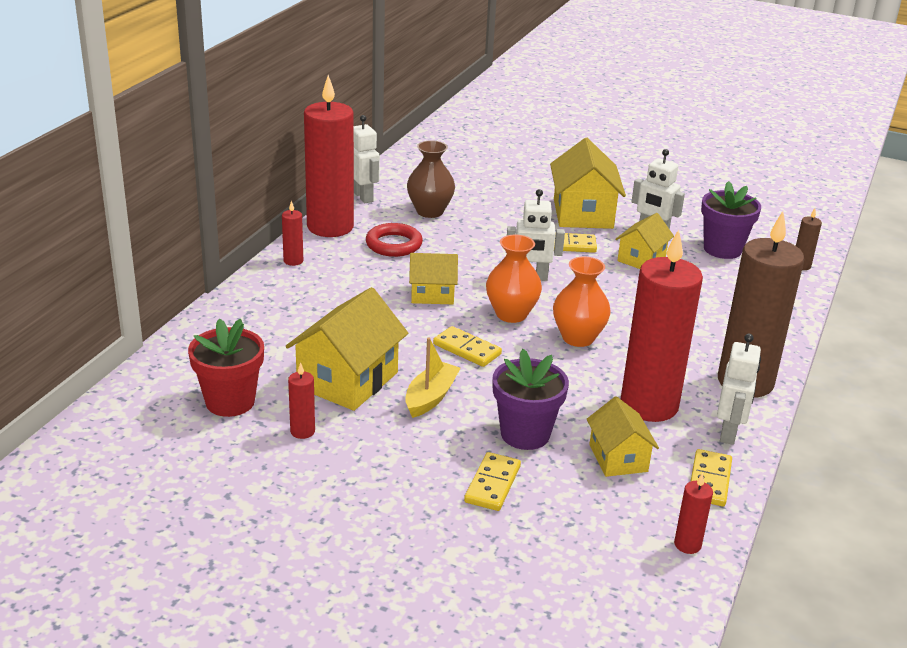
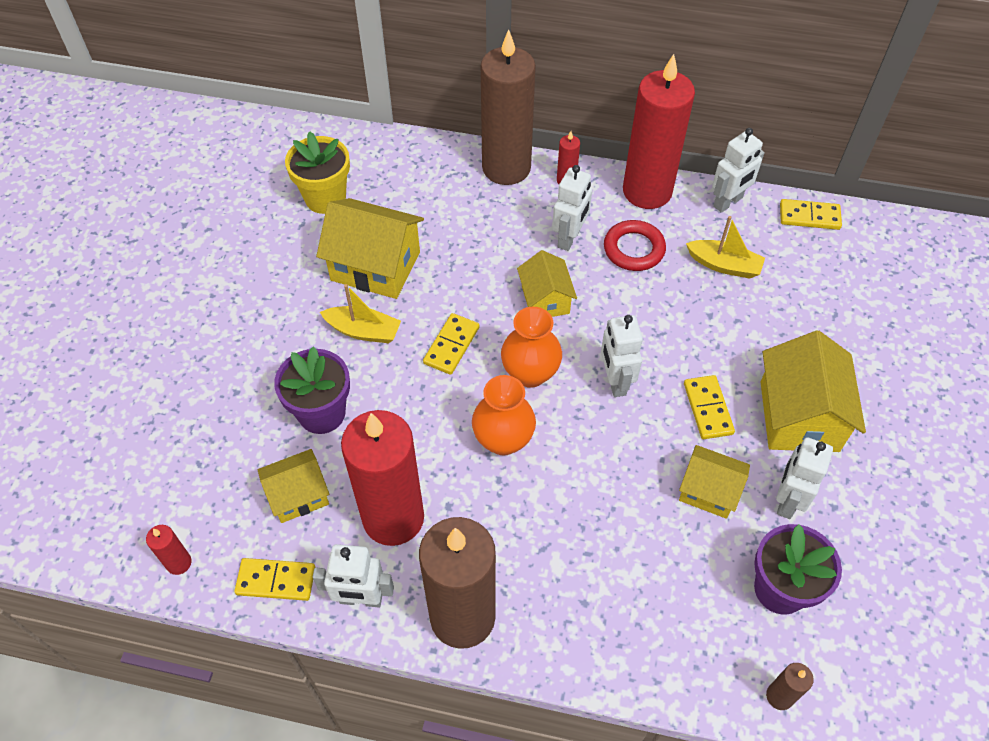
camera: 80 degrees right, 25 degrees up
(230, 402) = (325, 198): red flower pot -> yellow flower pot
(256, 288) = (506, 168): none -> brown candle
(302, 431) = (294, 253): red candle -> none
(365, 271) = (569, 238): none -> white robot
(430, 211) = (724, 265): brown vase -> yellow boat
(492, 484) = (244, 398): yellow domino -> yellow domino (809, 216)
(583, 213) = (799, 416): yellow house -> yellow house turned 75 degrees counterclockwise

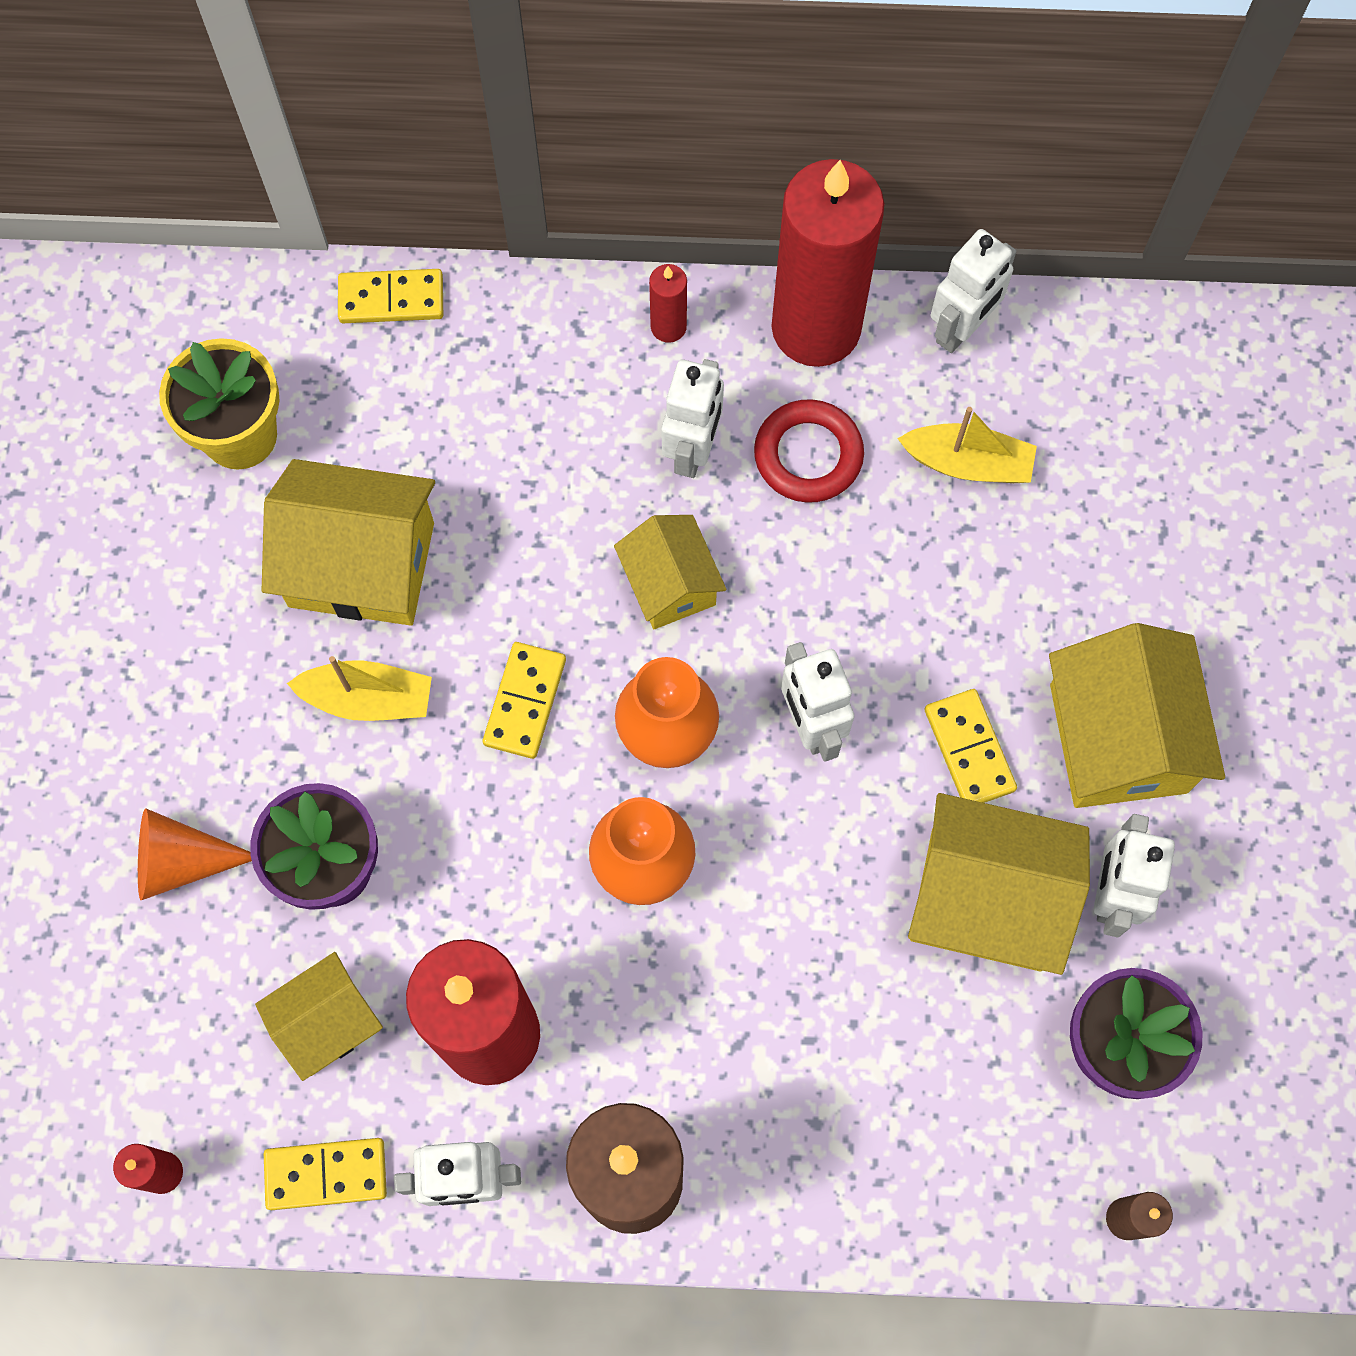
camera: 10 degrees left, 15 degrees up
(237, 396) = (181, 861): none -> orange cone
(506, 168) = (556, 316): brown candle -> none
(708, 491) = (986, 899): yellow house -> yellow house, size x1.66
(809, 216) = (1105, 337): yellow domino -> yellow domino (391, 299)

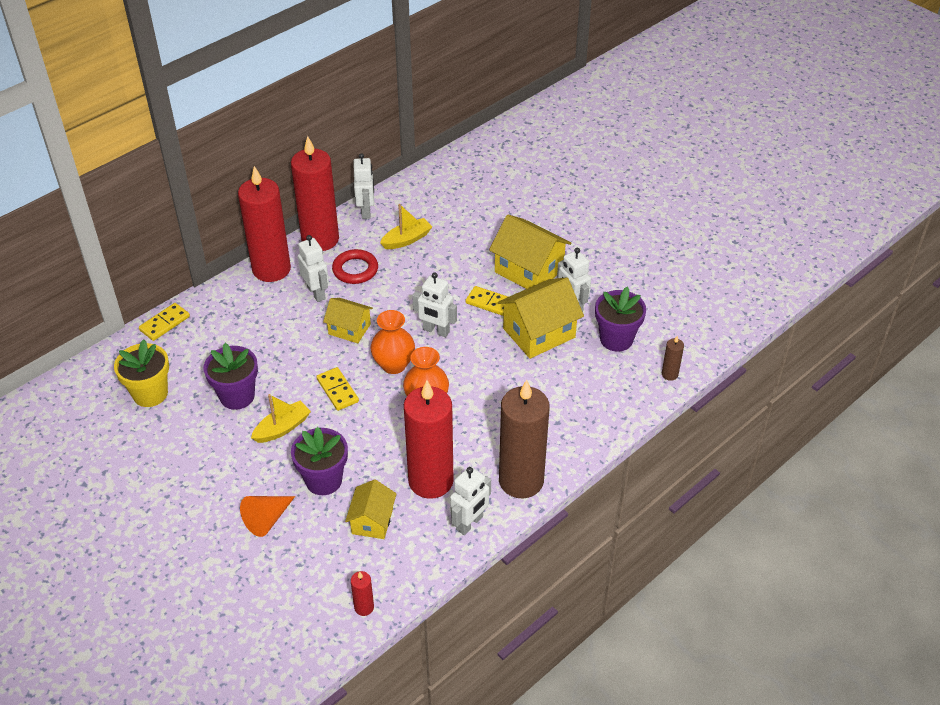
camera: 45 degrees left, 25 degrees down
(326, 1174) = (421, 560): yellow domino -> none
(361, 564) = (237, 396): yellow house -> purple flower pot
(668, 327) = (271, 269): red candle -> red candle, size x2.49

